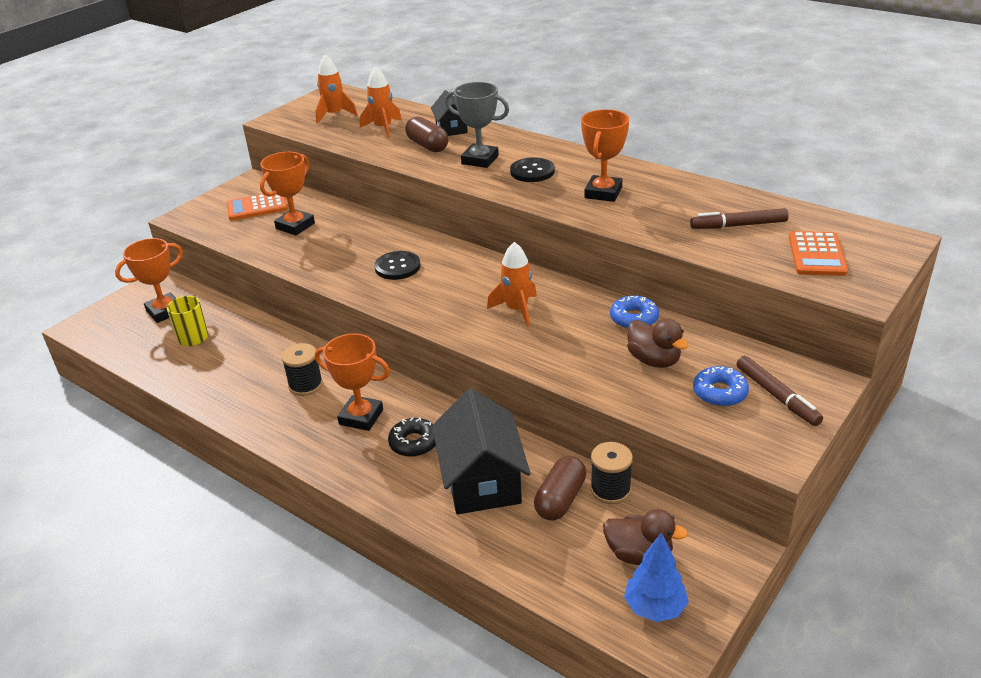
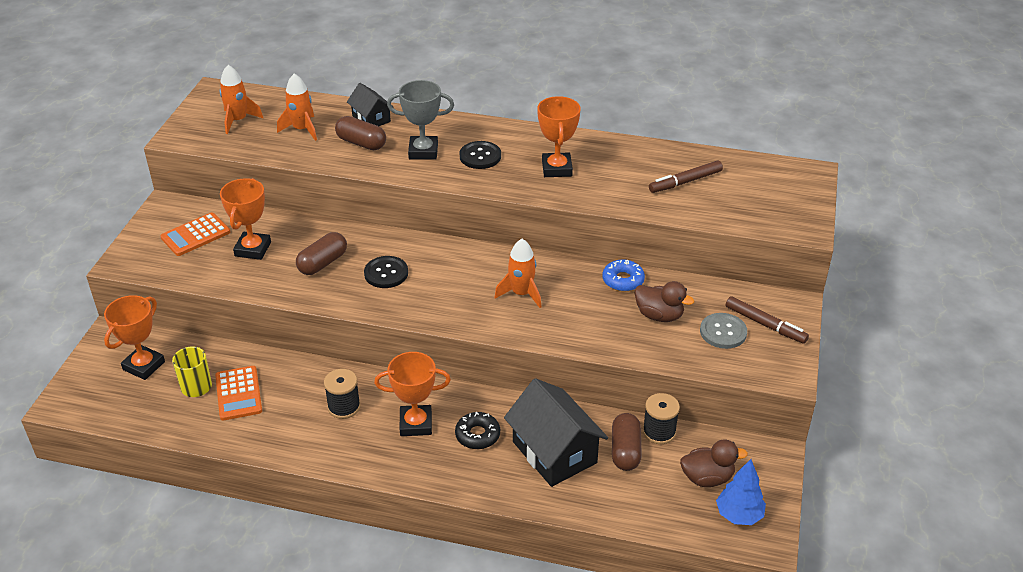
camera: 25 degrees left, 5 degrees up
(346, 248) = (323, 263): none -> brown capsule
(719, 392) = (723, 332): blue donut -> grey button
(817, 254) = (758, 199): orange calculator -> orange calculator (238, 393)

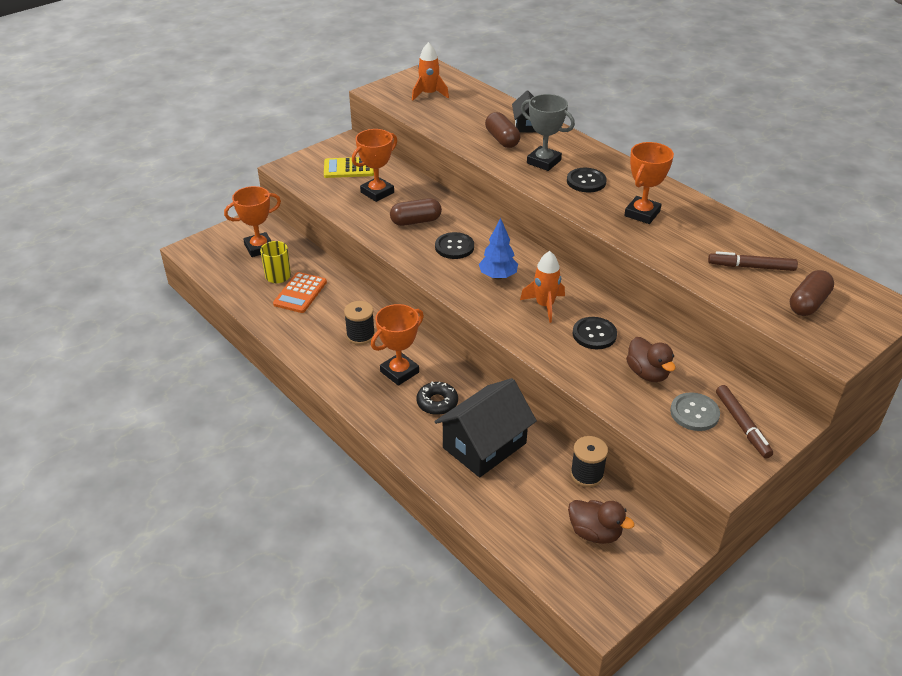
camera: 35 degrees right, 0 degrees up
(195, 235) = (349, 168): orange calculator -> yellow calculator
(302, 129) = (468, 115): orange rocket -> none
(416, 424) = (399, 372): orange trophy -> orange trophy turned 75 degrees counterclockwise
(554, 452) = (484, 445): black house -> black house turned 45 degrees clockwise
(587, 301) = (594, 334): none -> black button
(623, 280) = (642, 332): blue donut -> none
(625, 451) = (543, 474): brown capsule -> brown capsule (808, 303)
(738, 515) = (595, 578): blue tree -> blue tree (498, 276)

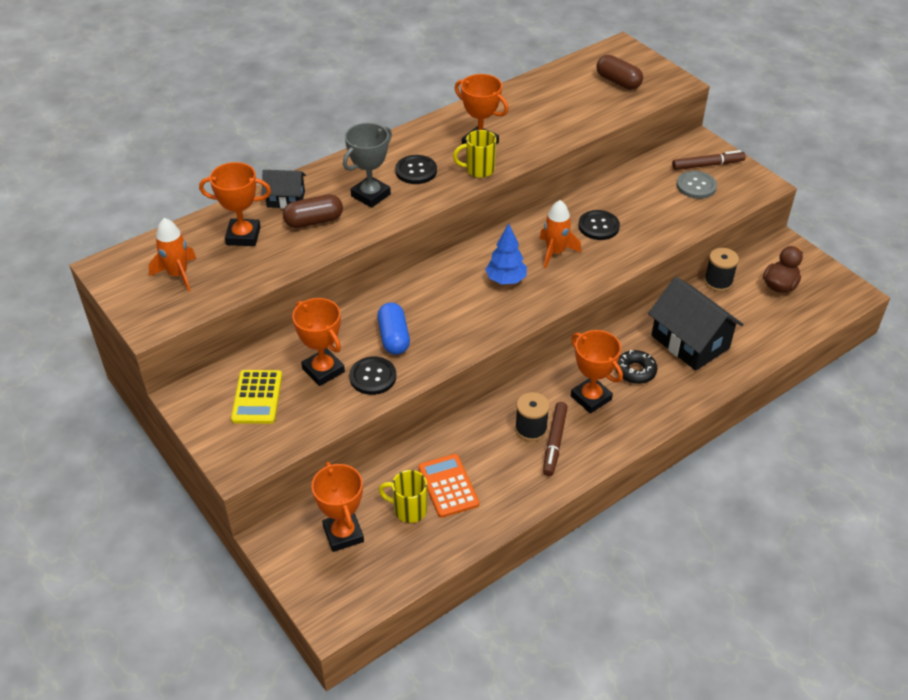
camera: 85 degrees left, 5 degrees up
(300, 293) = (448, 486): orange calculator -> orange calculator turned 135 degrees counterclockwise
(416, 221) = (394, 337): brown capsule -> blue capsule
(454, 247) = (449, 309): black button -> black button (373, 377)
(477, 113) = (243, 236): none -> orange trophy
(599, 214) = (478, 170): none -> yellow mug
(647, 373) = (650, 203): brown duck -> none
(751, 267) = (568, 99): brown marker -> brown marker (554, 442)

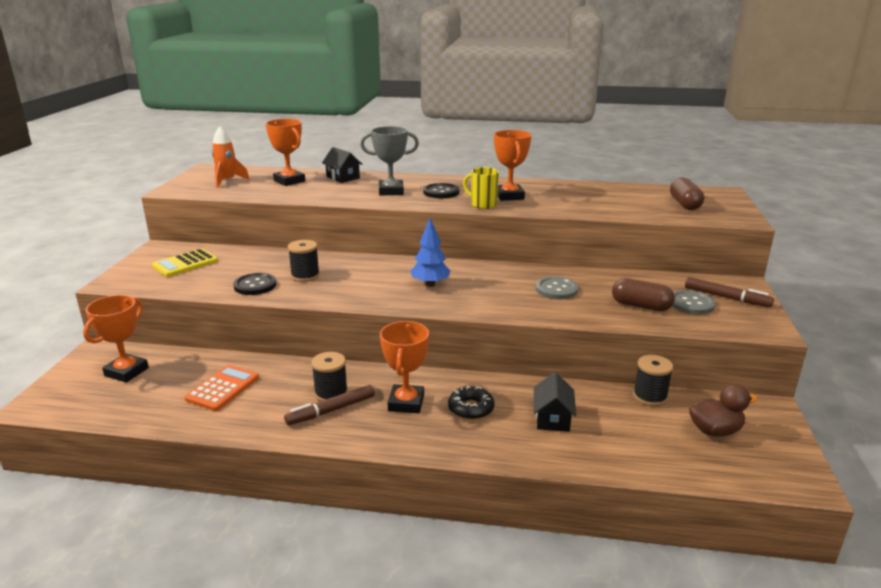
camera: 45 degrees right, 20 degrees down
(314, 221) = (336, 189): brown capsule -> brown capsule (641, 306)
(323, 370) = (239, 270): orange trophy -> none
(394, 337) = (305, 276): blue capsule -> black spool
(408, 510) = (178, 384): yellow mug -> none
(555, 252) = (494, 287): orange rocket -> none
(598, 226) = (556, 289): black button -> grey button
(690, 342) = (552, 418): black house -> black house, size x0.55

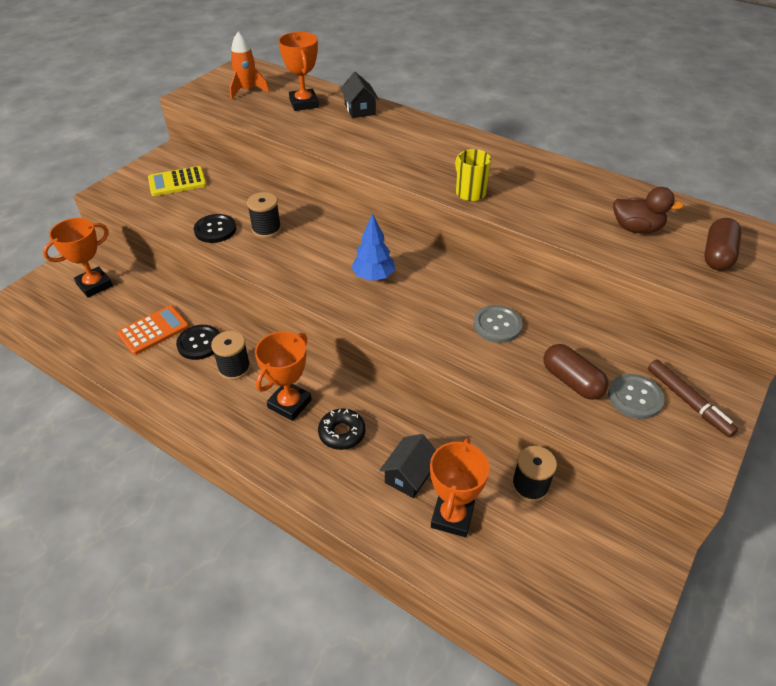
camera: 25 degrees right, 20 degrees up
(331, 410) = (221, 389): brown marker -> none
(391, 191) = (391, 145): grey trophy -> none
(441, 192) = (442, 159): black button -> black button (199, 343)
(509, 196) = (512, 185): orange trophy -> orange trophy (452, 517)
(715, 431) = (564, 558): brown duck -> brown duck (636, 228)

